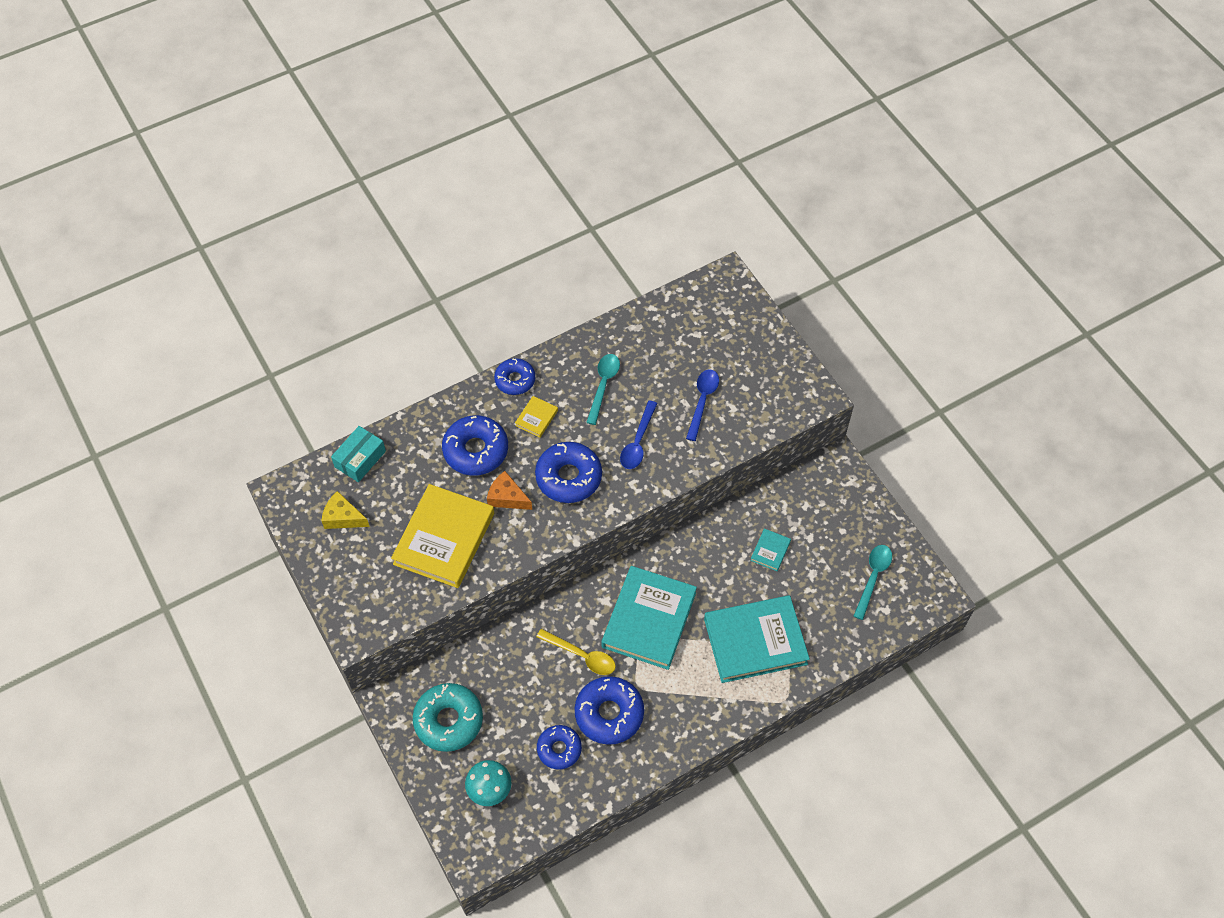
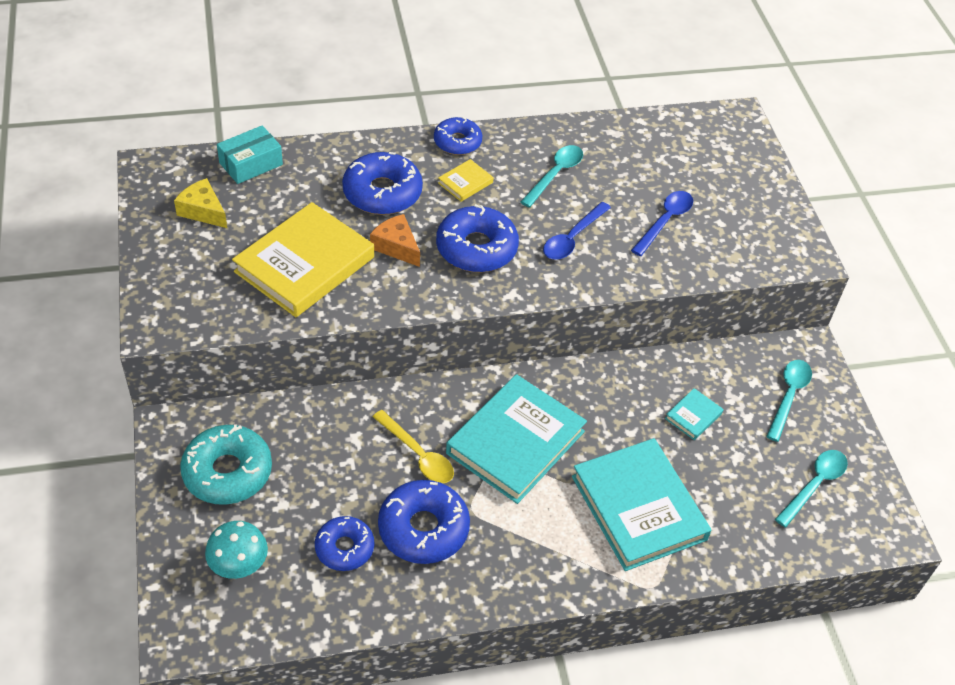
camera: 15 degrees right, 10 degrees down
(755, 641) = (638, 508): turquoise book -> turquoise book turned 60 degrees clockwise
(834, 509) = (788, 396): none -> turquoise spoon

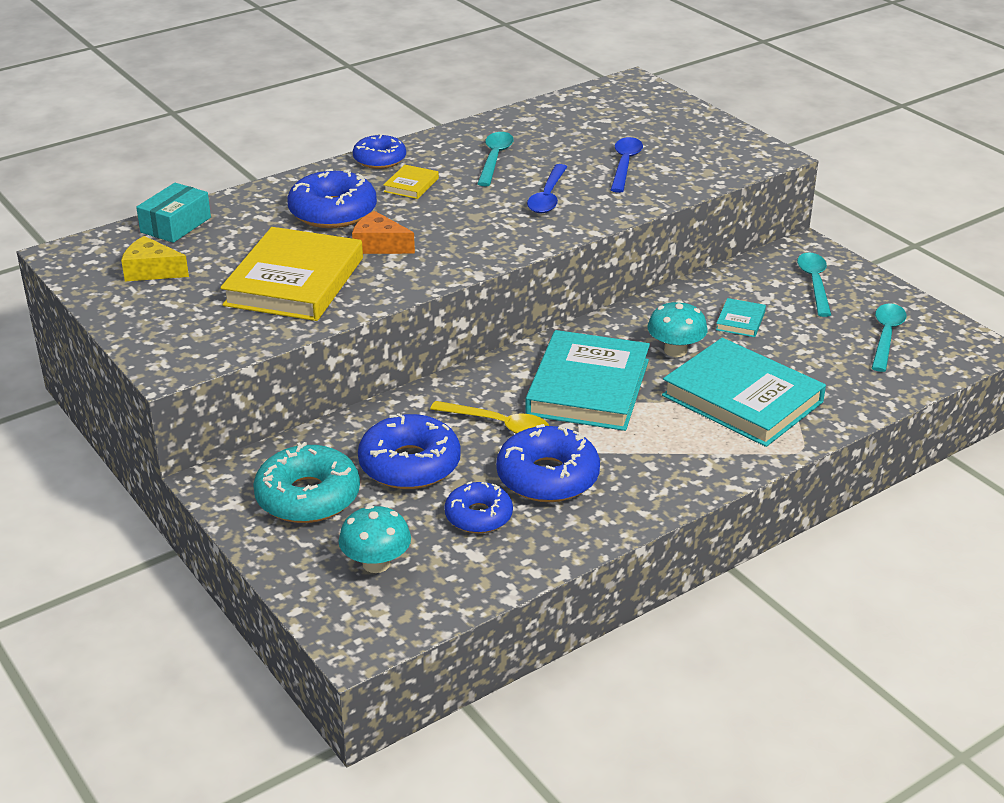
camera: 20 degrees left, 15 degrees down
(476, 248) = (460, 226): blue donut -> blue donut (410, 464)
(615, 429) = (675, 350): none -> turquoise mushroom

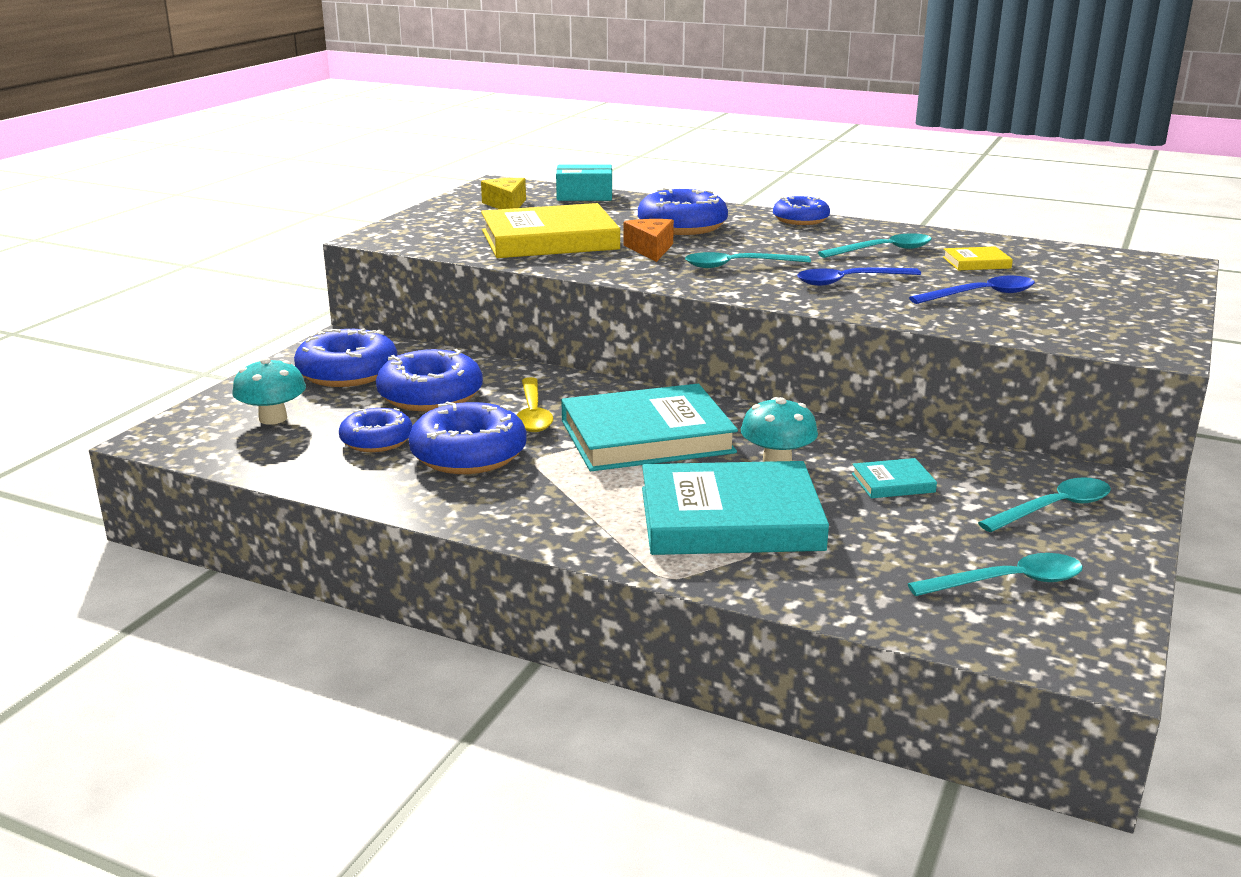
camera: 60 degrees right, 10 degrees down
(308, 497) = (347, 372): turquoise donut -> blue donut
(411, 185) = (775, 237): yellow book -> yellow book (976, 263)
(464, 224) = (738, 265): none -> turquoise spoon
(742, 399) = (730, 519): turquoise book -> turquoise book turned 75 degrees clockwise

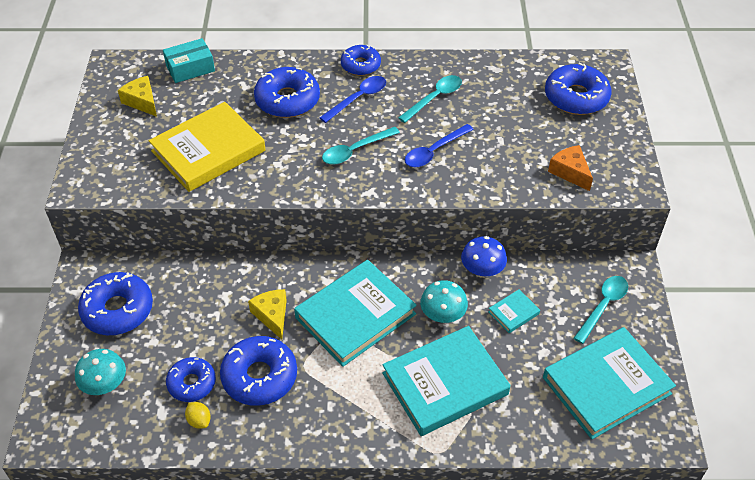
camera: 25 degrees left, 25 degrees up
(355, 469) = (199, 420): none -> yellow lemon
(430, 395) = (193, 318): blue donut -> blue donut (576, 97)
(533, 414) = (272, 315): yellow spoon -> yellow cheese
(650, 249) = (286, 144): orange cheese -> orange cheese (570, 172)
(870, 439) = (482, 270): none -> blue mushroom
(976, 263) = (497, 99): yellow book -> none
(981, 295) = (518, 145): blue spoon -> blue spoon (358, 99)
(1008, 582) = (606, 385): turquoise spoon -> turquoise book

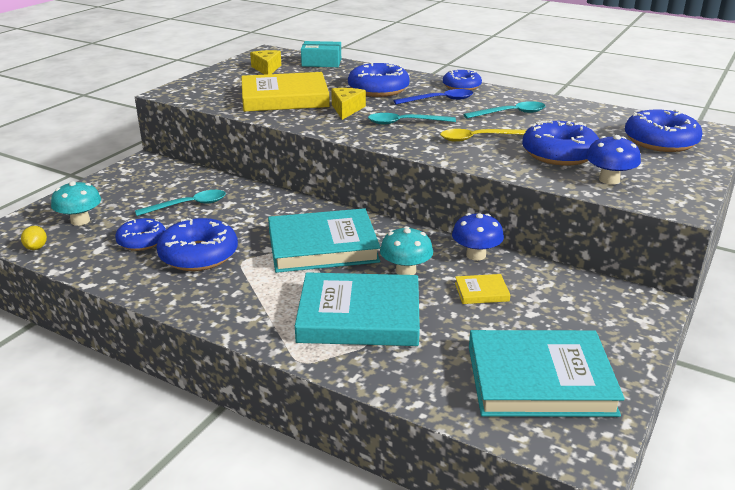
camera: 30 degrees right, 20 degrees down
(118, 310) = (140, 187): blue donut -> blue donut (559, 154)
(199, 420) = (120, 263): yellow lemon -> yellow lemon (36, 247)
(272, 315) = (252, 224): yellow cheese -> yellow cheese (346, 109)
(434, 151) = (477, 138): blue spoon -> yellow spoon
(513, 313) = (481, 292): turquoise book -> yellow book
(570, 172) = (609, 180): orange cheese -> blue mushroom
(603, 306) = (590, 319): turquoise spoon -> turquoise spoon (188, 205)

